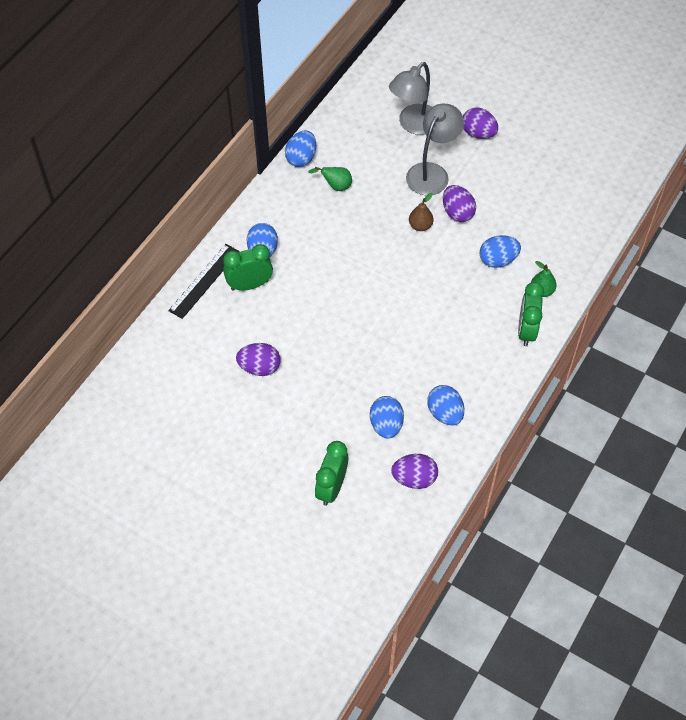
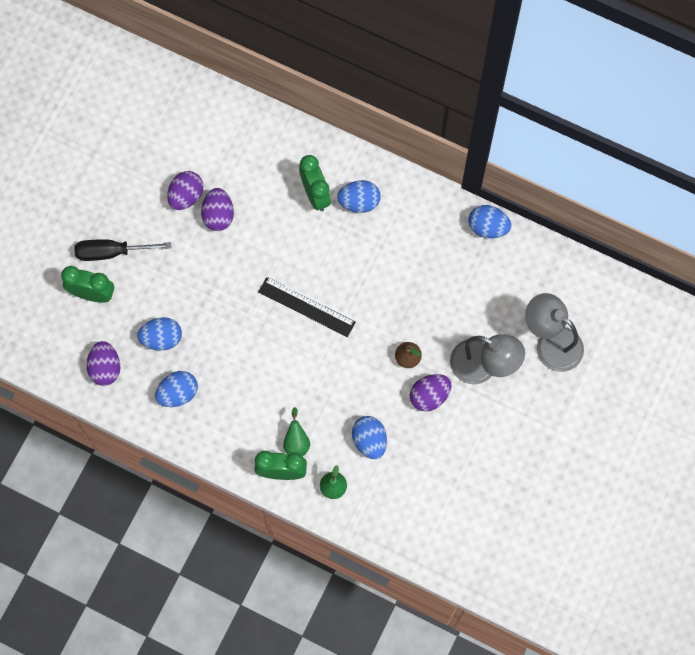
camera: 85 degrees right, 15 degrees up
(204, 281) = (317, 151): black ruler -> black ruler (306, 307)
(287, 467) = (112, 252): none -> black screwdriver
(335, 186) = (452, 266): green pear -> green pear (296, 442)
(478, 133) = (547, 415): purple egg -> purple egg (186, 196)

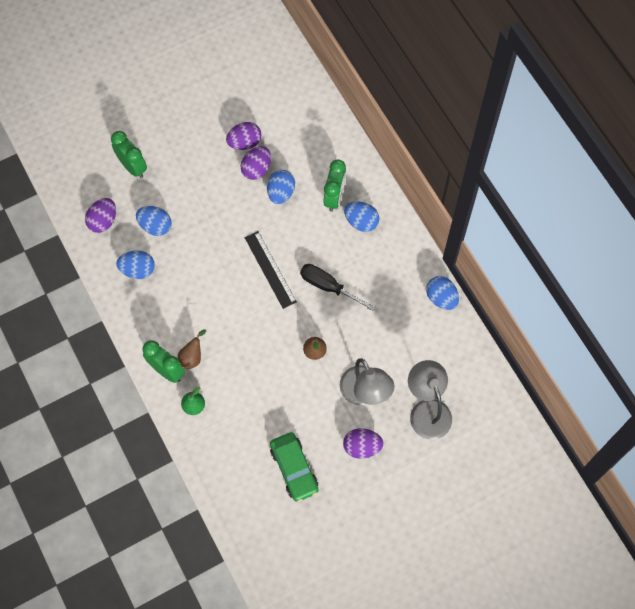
camera: 35 degrees right, 5 degrees down
(112, 252) = (167, 148): black screwdriver -> black screwdriver (328, 287)
(296, 442) = (192, 357): green pear -> brown pear
(369, 441) = (244, 391): blue egg -> blue egg (281, 193)
(429, 396) = (310, 388): purple egg -> purple egg (362, 447)
(470, 481) = (294, 469): none -> green car

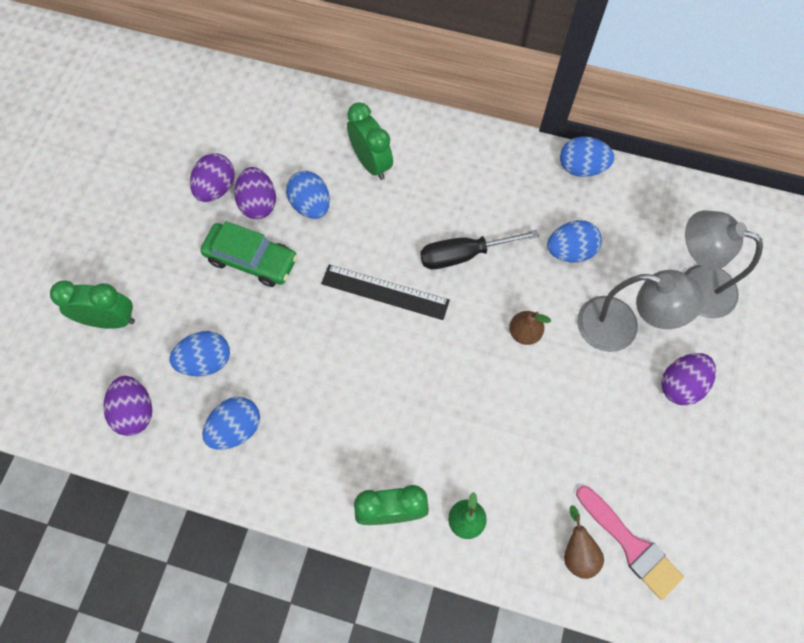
camera: 45 degrees left, 0 degrees up
(192, 357) = (404, 466): brown pear -> brown pear (577, 552)
(254, 488) = (631, 545): none -> pink brush
(294, 469) = (645, 479): green car -> green car (251, 260)
(361, 222) = (424, 164): blue egg -> blue egg (570, 251)

